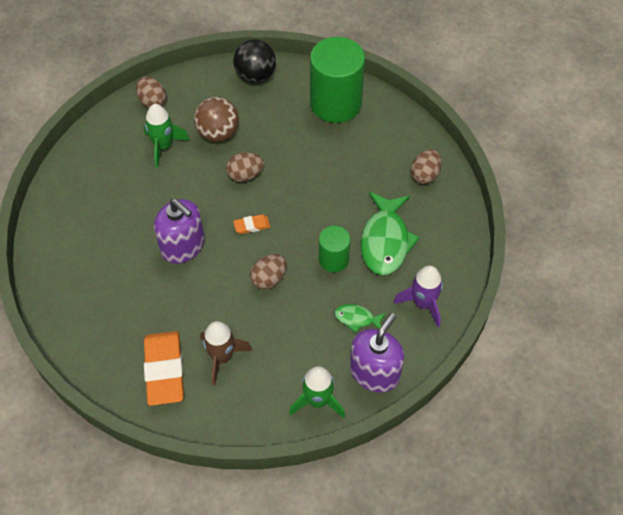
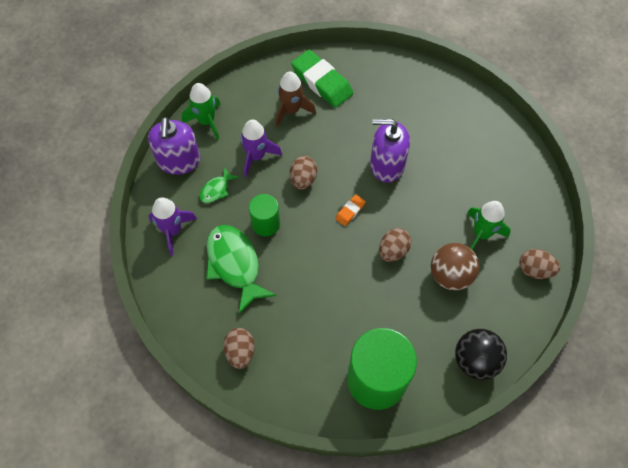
camera: 145 degrees right, 5 degrees up
(164, 370) = (322, 82): orange eraser -> green eraser
(295, 329) = (256, 156): none -> purple rocket
(357, 318) = (216, 190): green fish -> green fish turned 150 degrees clockwise

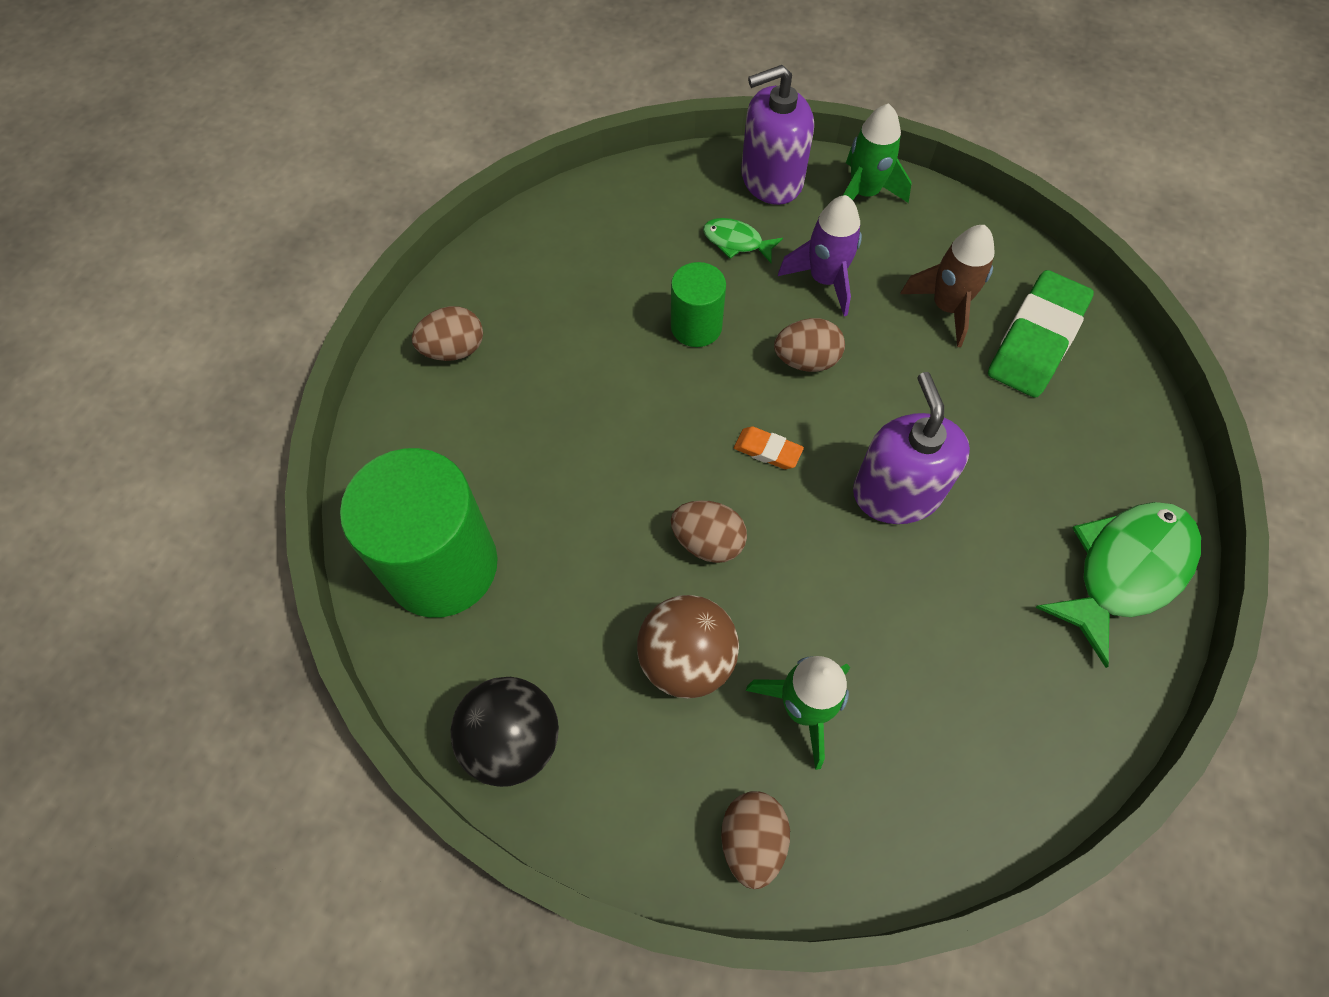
camera: 75 degrees right, 0 degrees up
(173, 231) = (640, 207): purple rocket -> none
(235, 265) = (605, 303): green fish -> green fish (1124, 571)

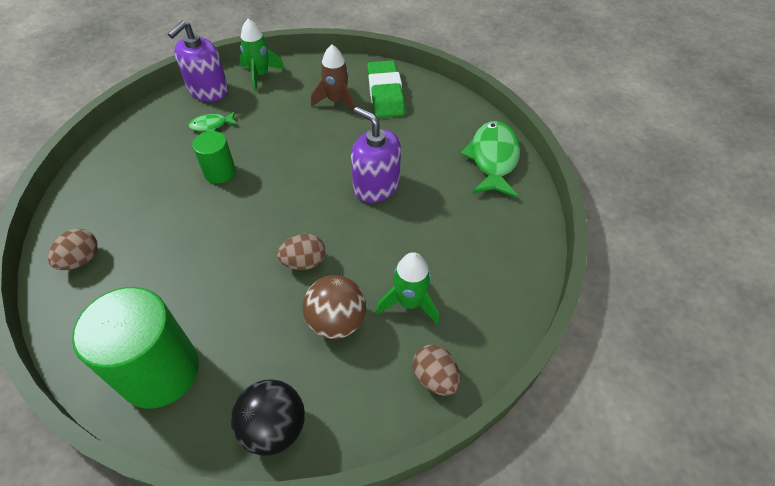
camera: 40 degrees left, 10 degrees down
(767, 450) = (301, 204): orange eraser -> none
(806, 360) = (289, 156): brown egg -> none
(825, 280) = (270, 119): purple rocket -> none

